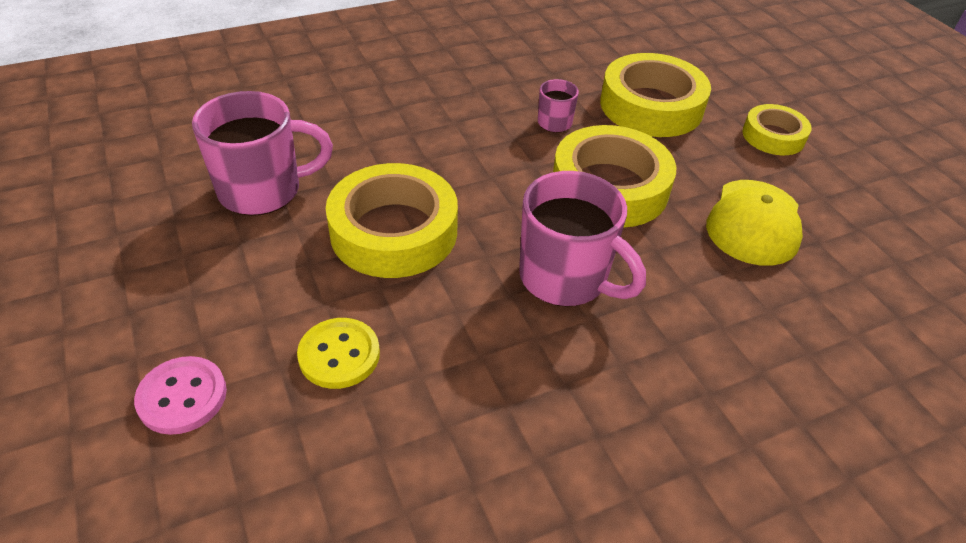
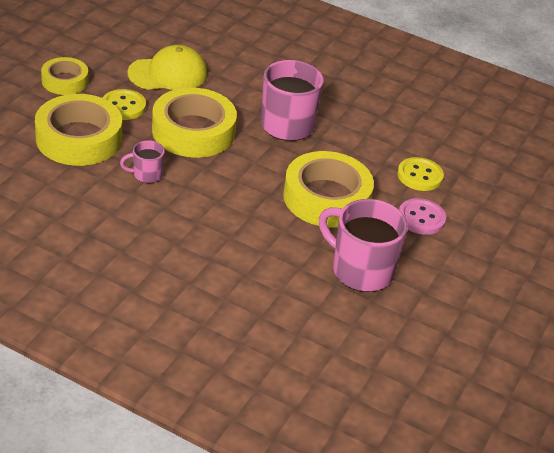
camera: 130 degrees left, 5 degrees down
(182, 397) = (497, 211): pink button -> pink button (421, 218)
(695, 157) = (123, 106): none -> yellow button

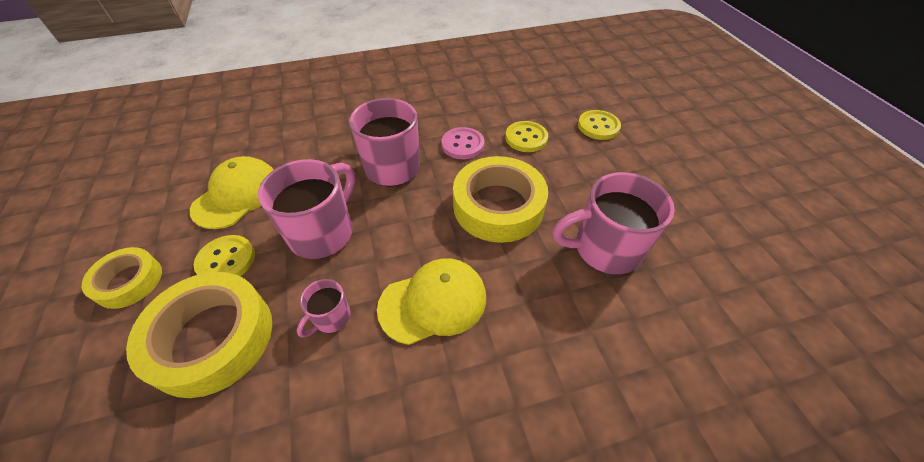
camera: 40 degrees left, 10 degrees up
(193, 131) = (323, 233): yellow tape -> pink mug
(210, 210) = (433, 302): none -> yellow cap
(421, 218) = (572, 169): pink button -> pink button (462, 145)
(497, 210) = (598, 126): none -> yellow button

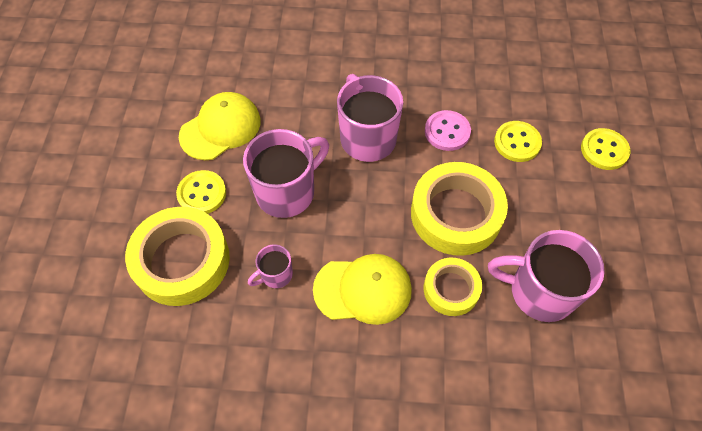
camera: 20 degrees right, 10 degrees up
(129, 281) = (124, 189): yellow tape -> yellow tape (451, 289)

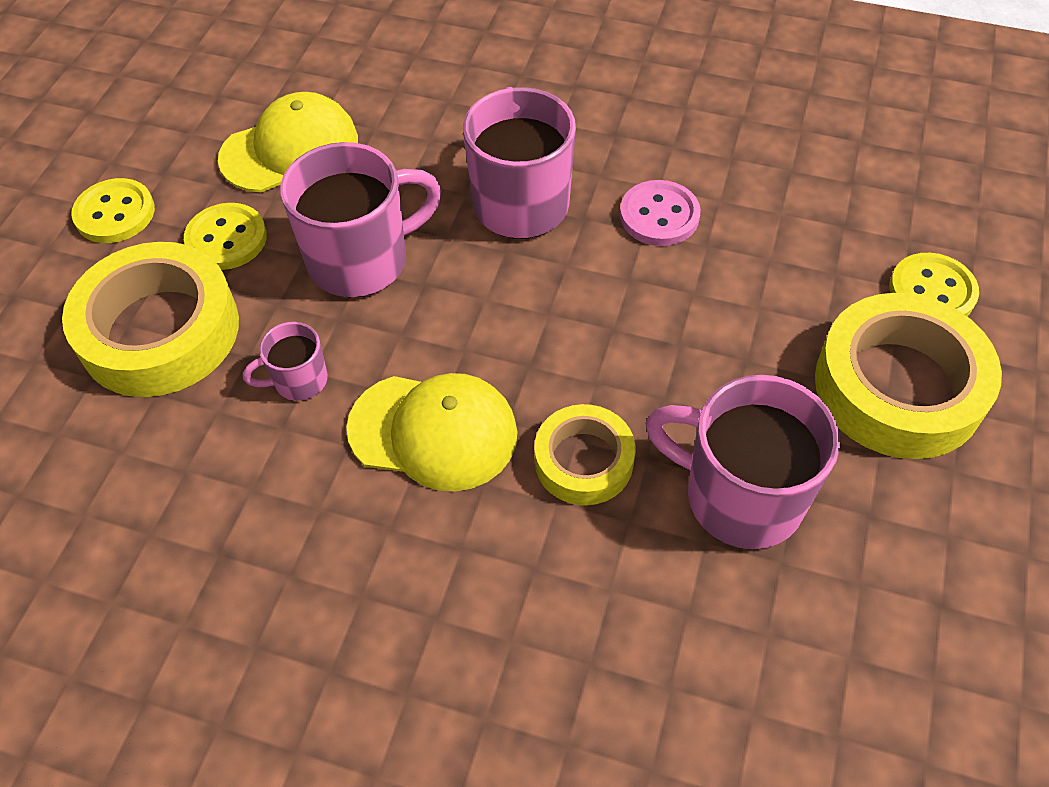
camera: 15 degrees right, 5 degrees down
(456, 214) = (632, 345): yellow tape -> yellow tape (898, 387)
(517, 142) = (776, 252): yellow button -> yellow button (115, 213)

